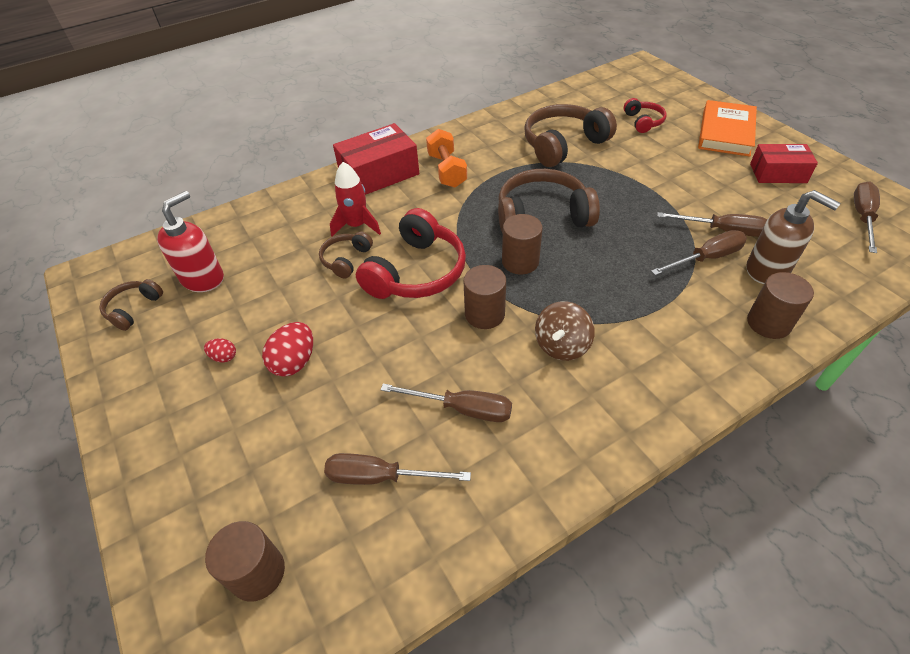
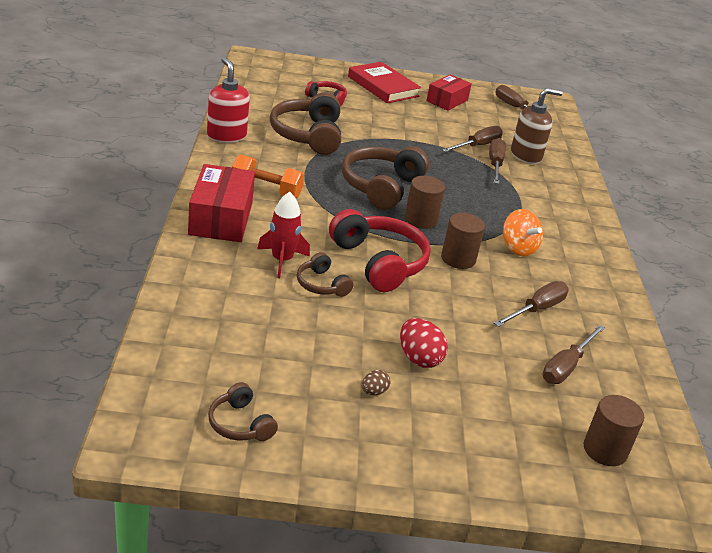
camera: 65 degrees left, 15 degrees down
(203, 278) = (247, 366): red soap dispenser -> red soap dispenser (226, 136)
(224, 357) = (374, 392): red egg -> brown egg
(561, 345) = (518, 248): brown spinning top -> orange spinning top
(725, 132) = (383, 86): orange book -> red book
(768, 323) = (567, 181): brown cylinder -> none

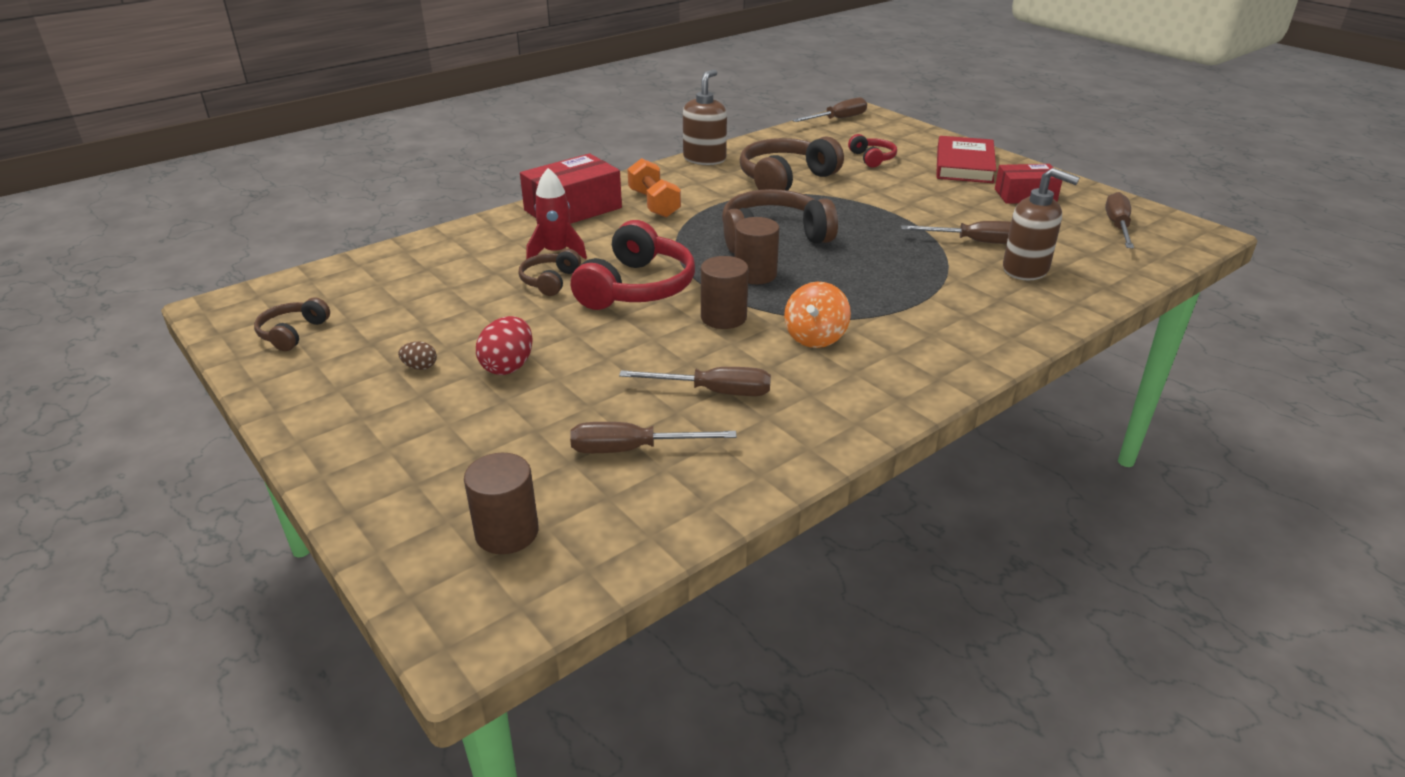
camera: 55 degrees right, 0 degrees up
(226, 136) = (704, 159): red soap dispenser -> brown soap dispenser
(495, 164) = (960, 263): brown screwdriver -> brown screwdriver (838, 119)

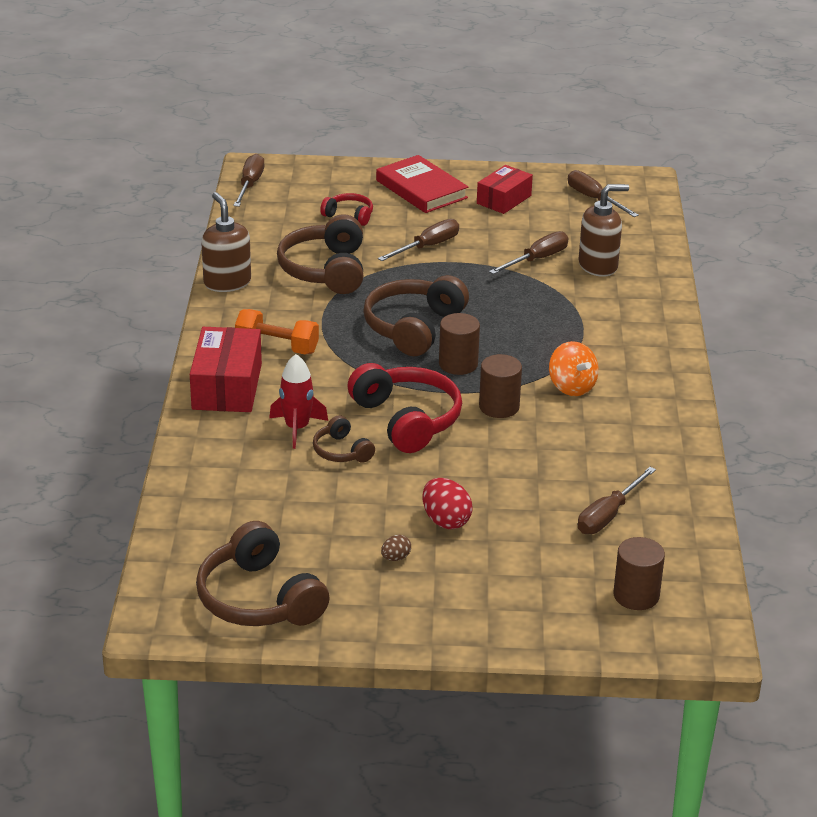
camera: 50 degrees left, 0 degrees up
(293, 333) = (259, 599): brown headphones -> brown headphones, size x1.92
(714, 392) = (584, 456): brown screwdriver -> brown screwdriver (428, 247)

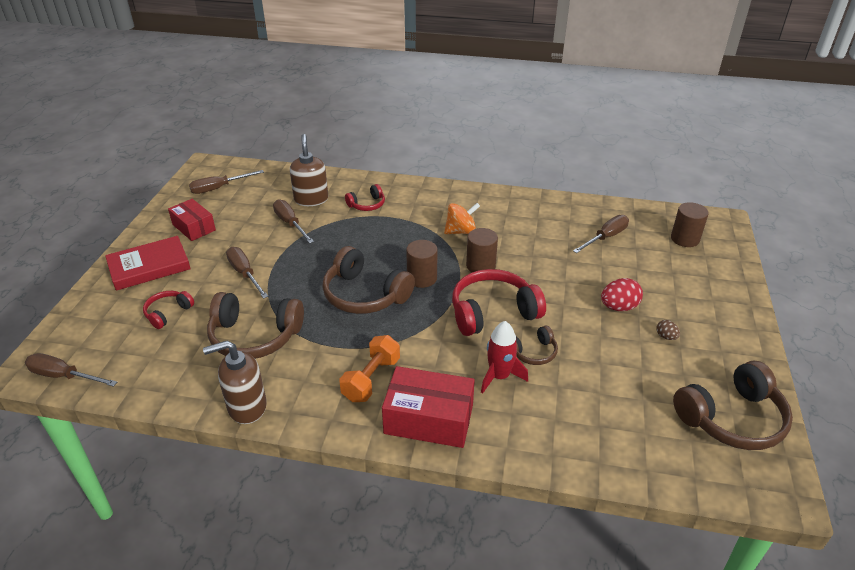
camera: 80 degrees left, 5 degrees up
(604, 308) = (367, 205): none -> red headphones
(608, 515) = (605, 237): brown screwdriver -> brown screwdriver turned 90 degrees counterclockwise

